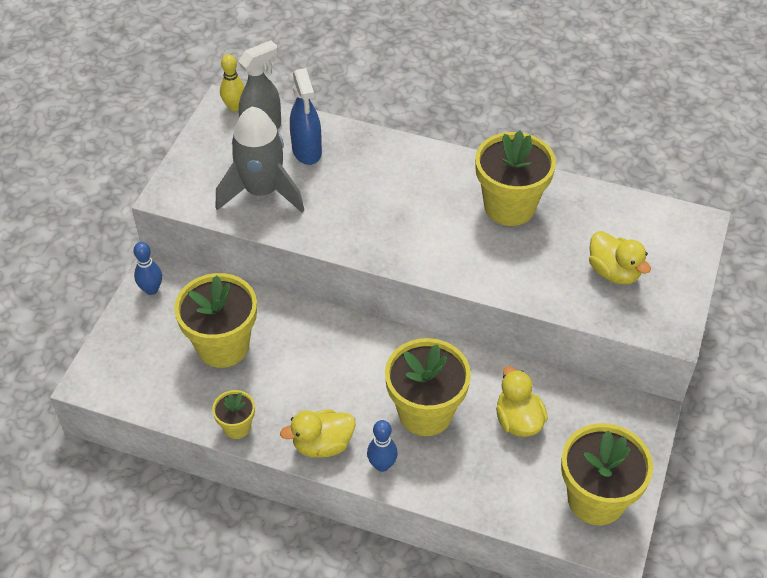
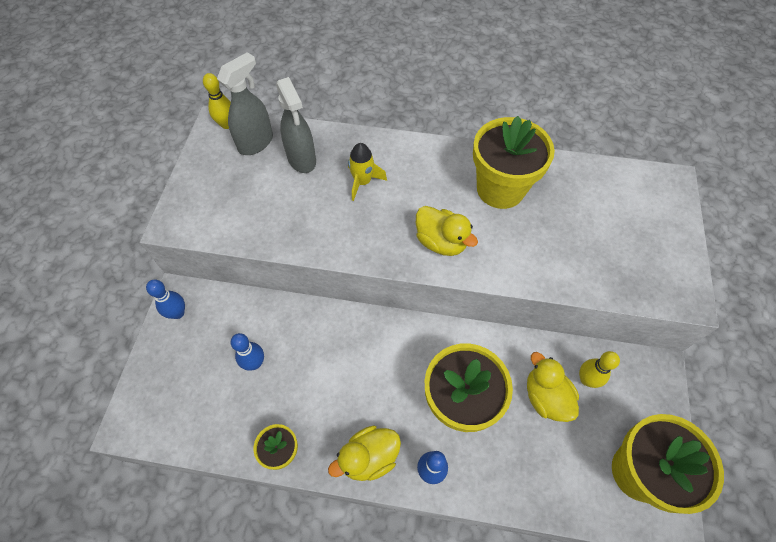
camera: 10 degrees left, 10 degrees up
(223, 346) = (254, 363): yellow flower pot -> blue bowling pin
(262, 191) = (266, 206): grey rocket -> none
(307, 151) = (302, 159): blue spray bottle -> grey spray bottle
(366, 181) = (362, 182): none -> yellow rocket
(567, 411) = (586, 379): none -> yellow bowling pin
(613, 272) = (613, 242): yellow duck -> yellow duck (441, 242)

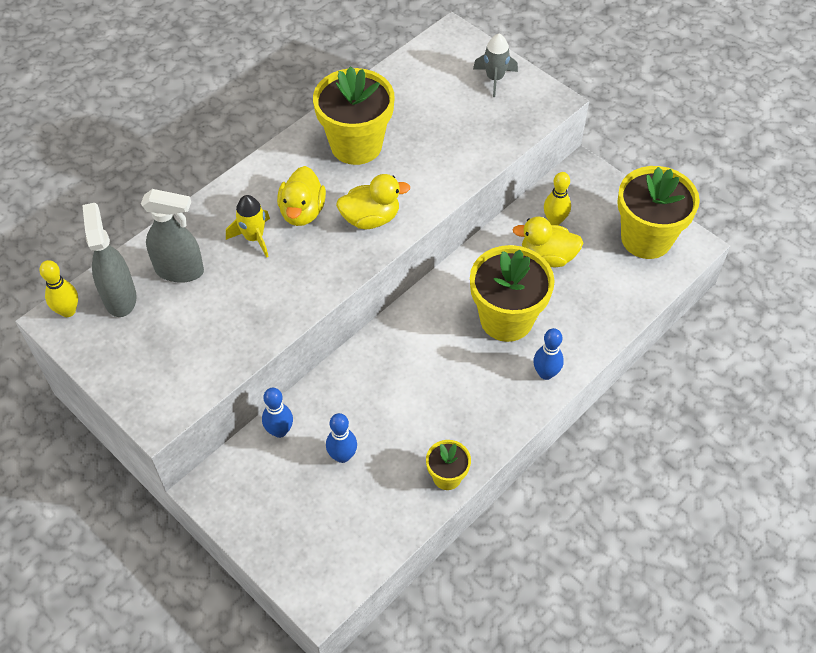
camera: 55 degrees left, 5 degrees down
(178, 313) = (229, 499): blue bowling pin -> blue bowling pin (279, 431)
(369, 457) = (502, 412): yellow duck -> yellow duck (302, 212)
(661, 239) = (494, 78): none -> grey rocket

